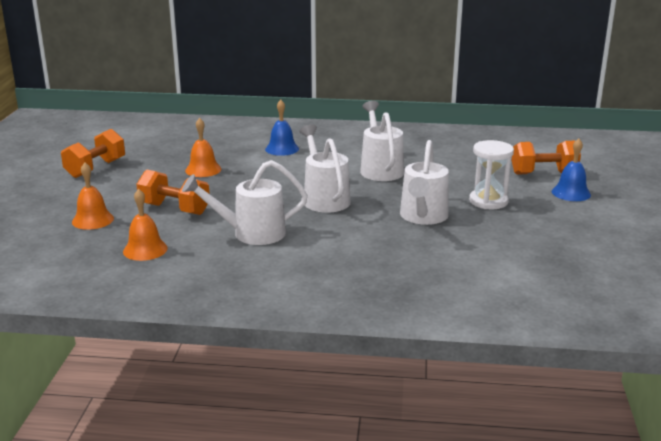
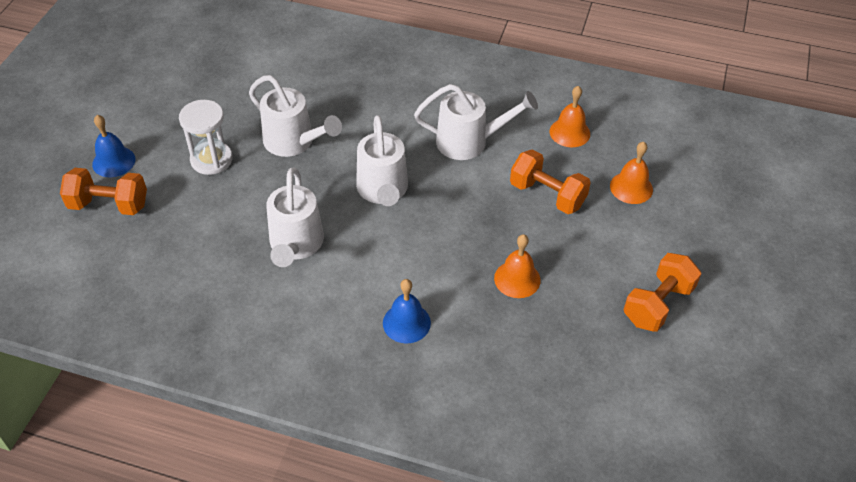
camera: 170 degrees left, 25 degrees up
(423, 217) = (294, 142): white watering can -> white watering can turned 105 degrees clockwise

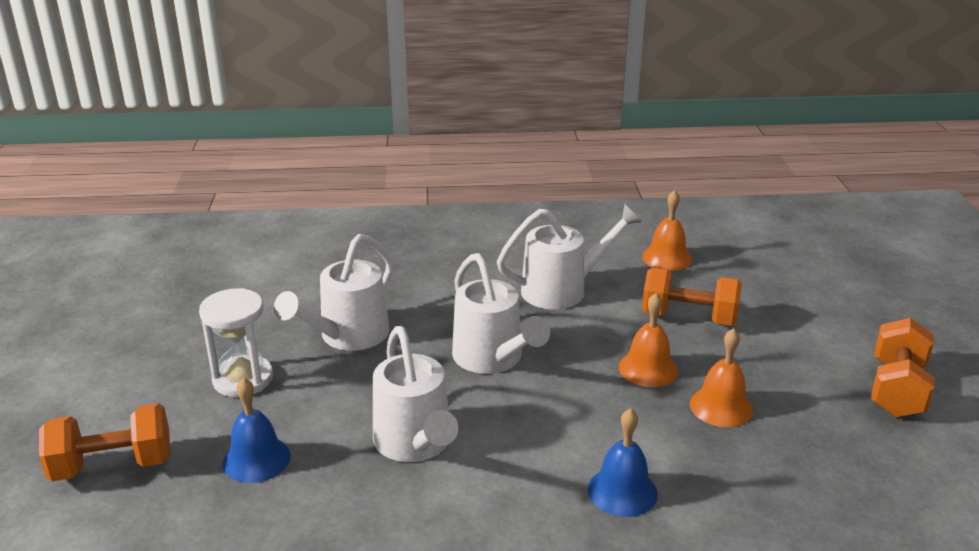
camera: 20 degrees left, 20 degrees down
(113, 161) = (97, 413): blue bell -> blue bell (256, 459)
(294, 142) = (347, 337): white watering can -> white watering can turned 105 degrees clockwise
(631, 187) = (772, 290): orange bell -> orange bell (648, 369)

